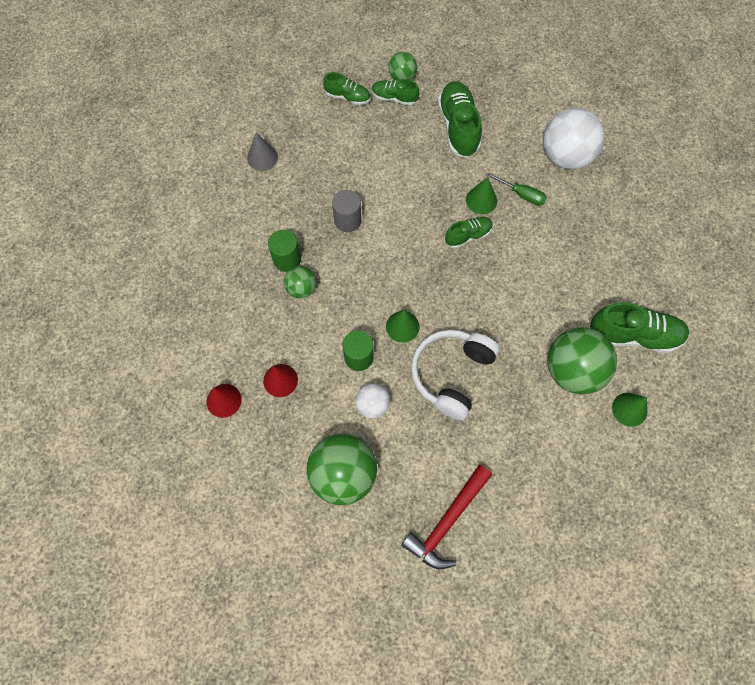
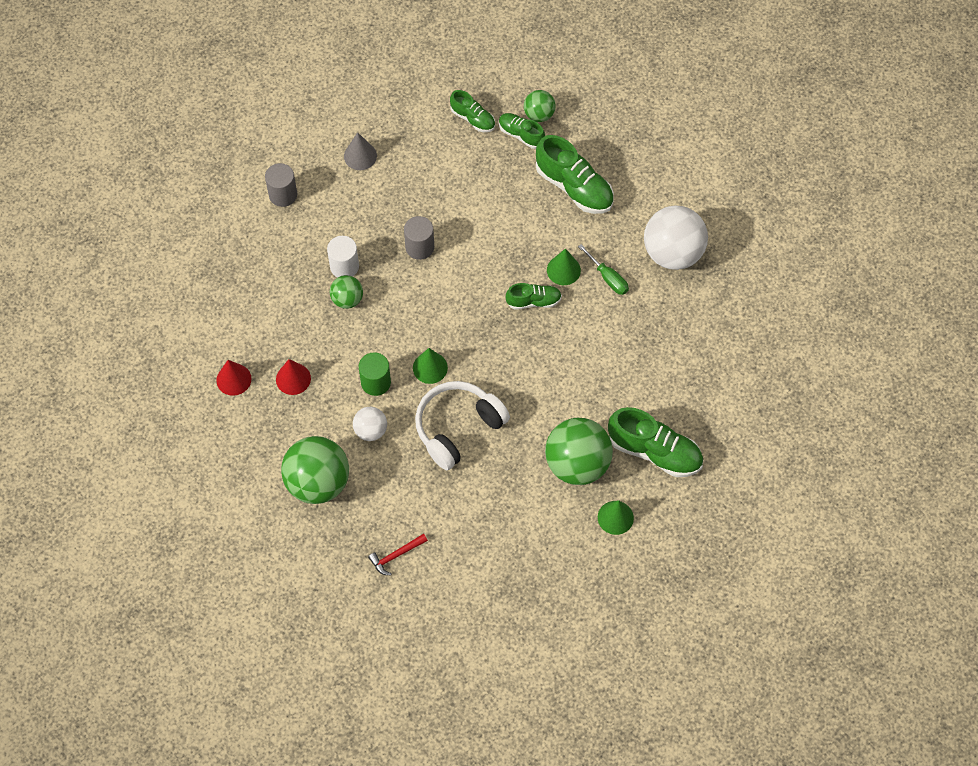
camera: 20 degrees right, 5 degrees down
(206, 213) = (283, 194): none -> grey cylinder
(287, 259) = (344, 266): green cylinder -> white cylinder
(447, 521) = (396, 555): red hammer -> red hammer, size x0.54
(458, 127) = (574, 187): green shoe -> green shoe turned 120 degrees clockwise

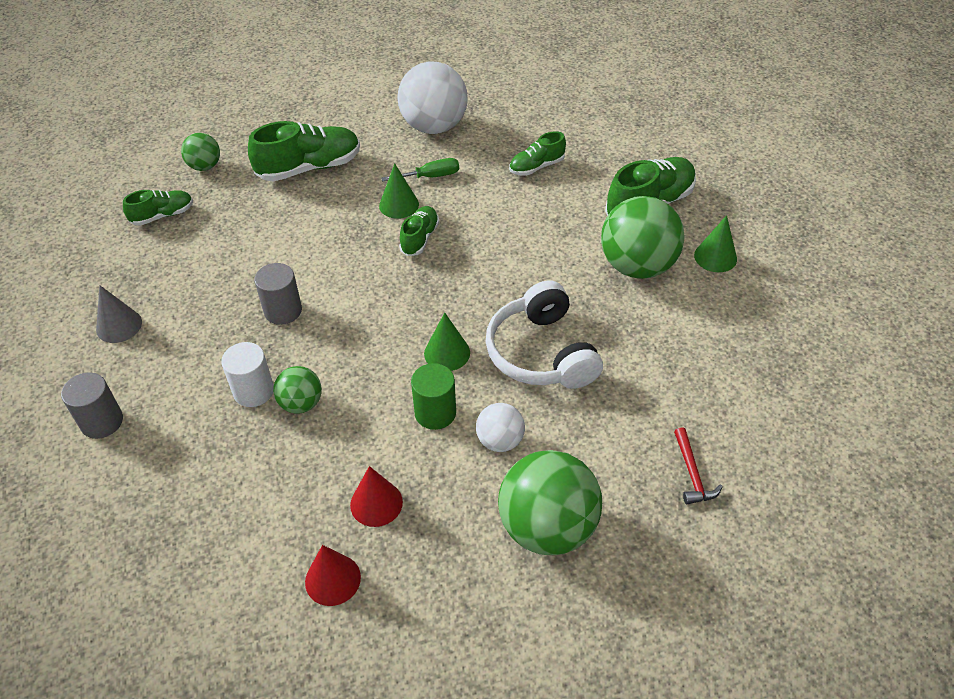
camera: 65 degrees left, 15 degrees down
(521, 135) = (216, 186): green shoe -> green shoe (536, 167)

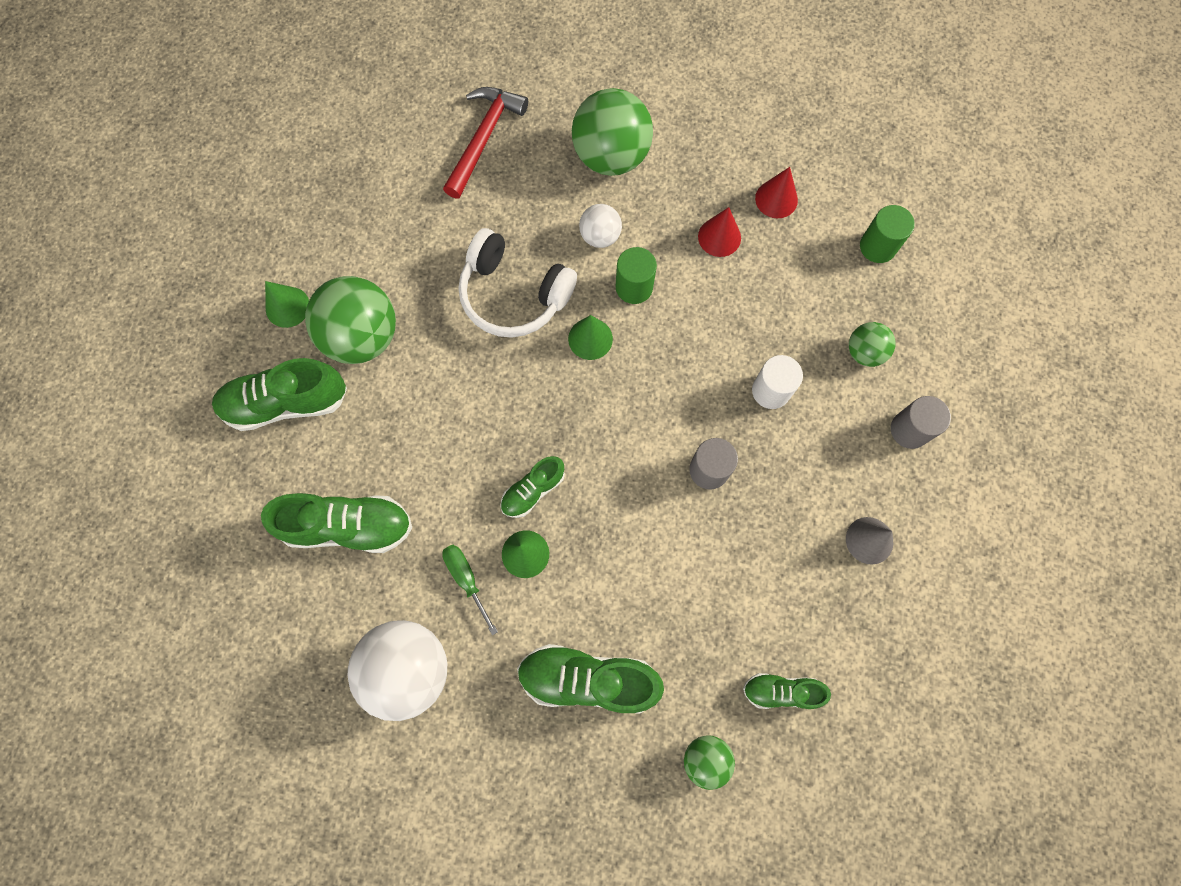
camera: 150 degrees left, 25 degrees up
(188, 586) = (877, 246): none -> green cylinder
(301, 403) = (736, 355): green ball -> green ball (864, 352)
(430, 176) = (466, 579): green screwdriver -> green screwdriver turned 45 degrees clockwise
(536, 167) = (348, 526): green shoe -> green shoe, size x1.75
(541, 353) = (514, 295): white headphones -> white headphones turned 105 degrees clockwise
(692, 473) = (483, 138): red hammer -> red hammer, size x1.84

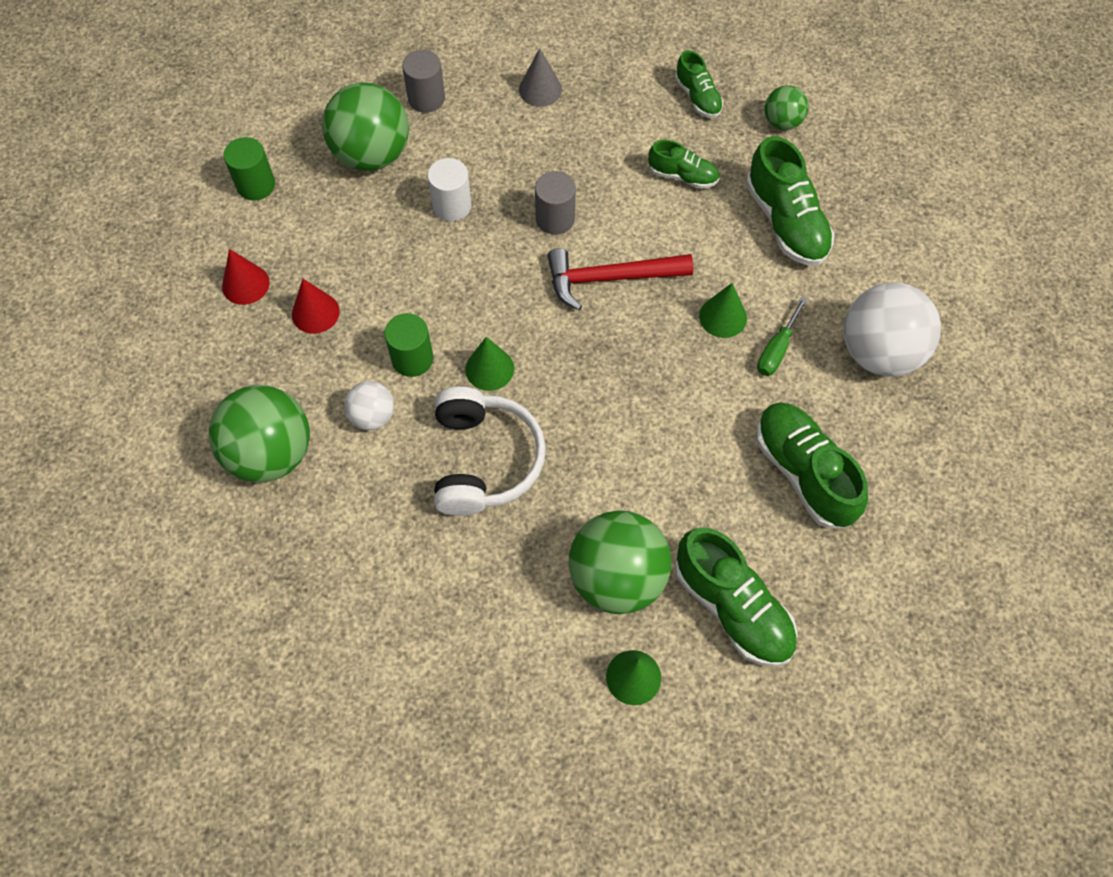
camera: 120 degrees left, 10 degrees down
(483, 138) = (313, 595): red hammer -> red hammer (610, 278)
(533, 490) = (664, 340): green shoe -> green shoe (682, 176)
(864, 352) = (372, 154): green ball -> green ball, size x1.92

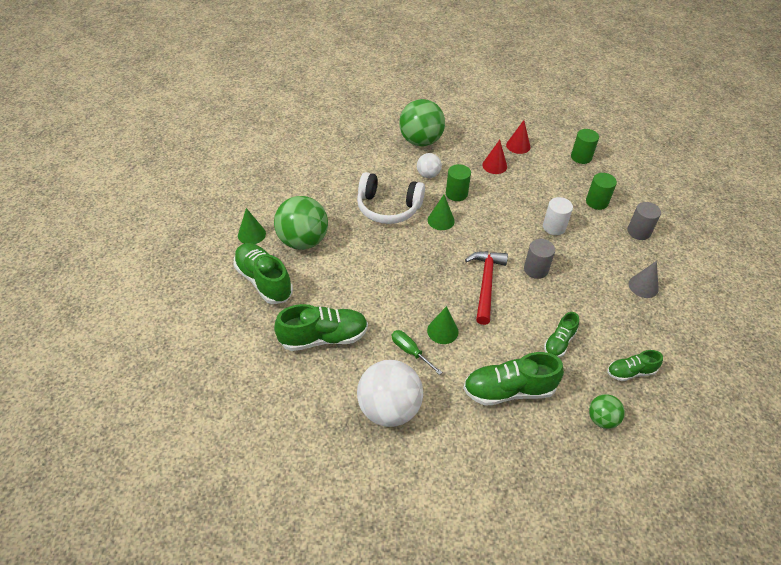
camera: 105 degrees right, 15 degrees down
(372, 154) = (597, 202): green ball -> green cylinder
(732, 607) = (264, 281): green shoe -> green shoe turned 75 degrees clockwise

